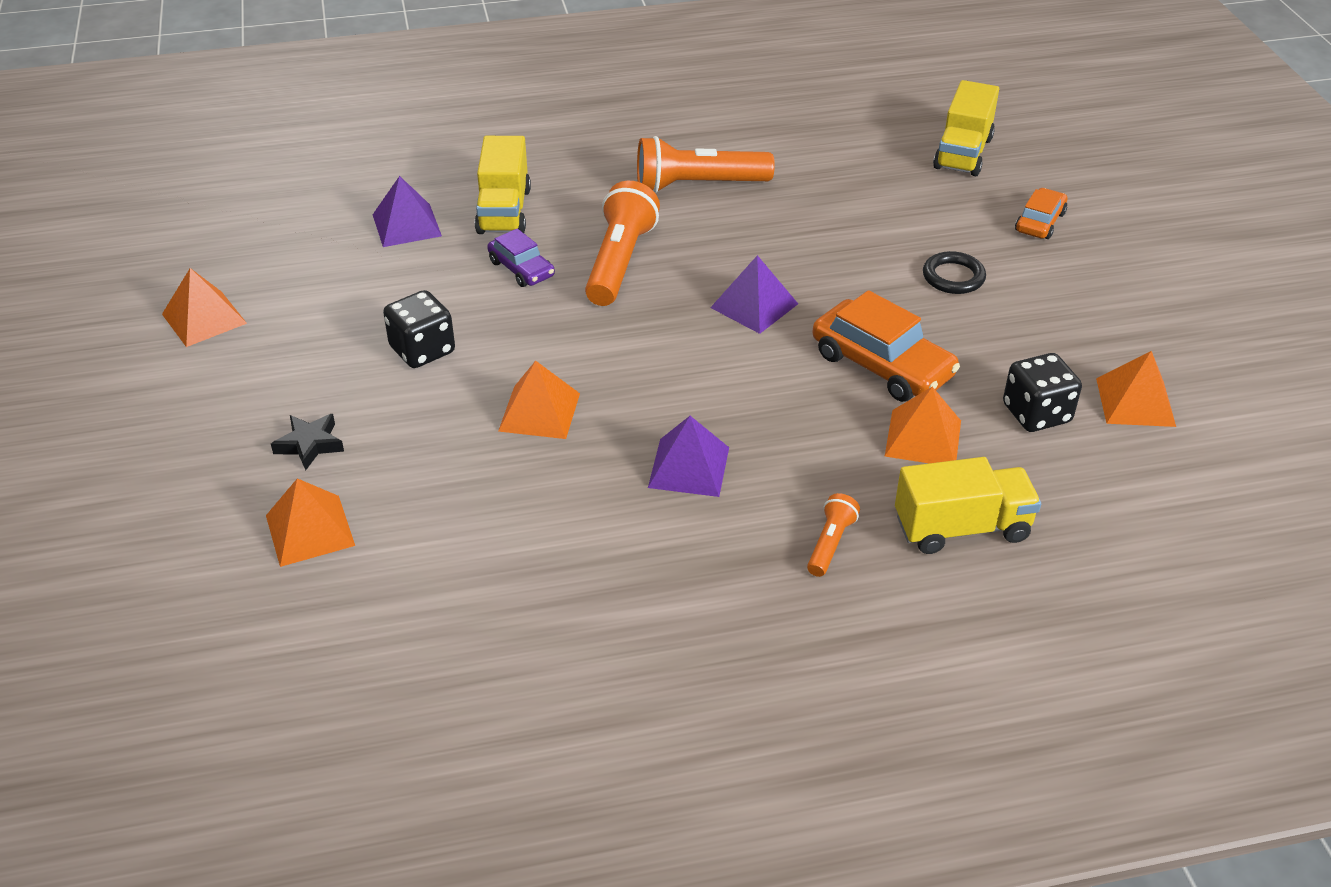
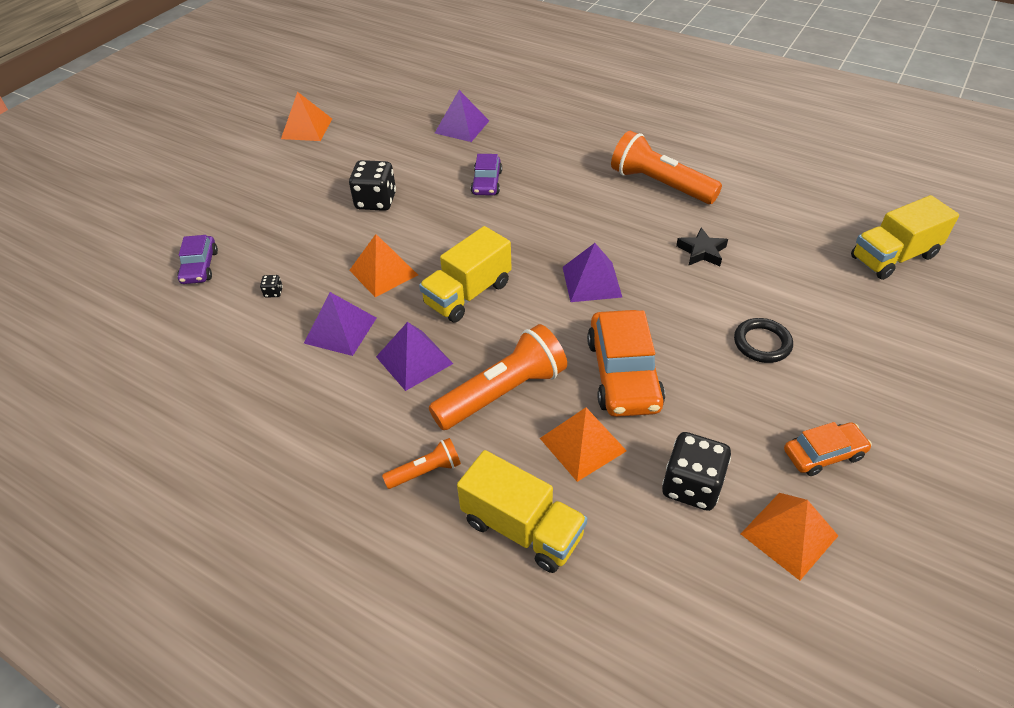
camera: 45 degrees right, 5 degrees up
(310, 445) = (260, 221): black star -> black star (702, 251)
(310, 530) = (200, 267): orange pyramid -> purple car
(445, 500) = (273, 292): none -> black dice
(504, 211) = (522, 144): yellow truck -> yellow truck (468, 294)
(576, 488) = (340, 330): none -> purple pyramid
(619, 262) = (546, 208): orange flashlight -> orange flashlight (502, 393)
(1040, 222) = (893, 342): orange car -> orange car (823, 454)

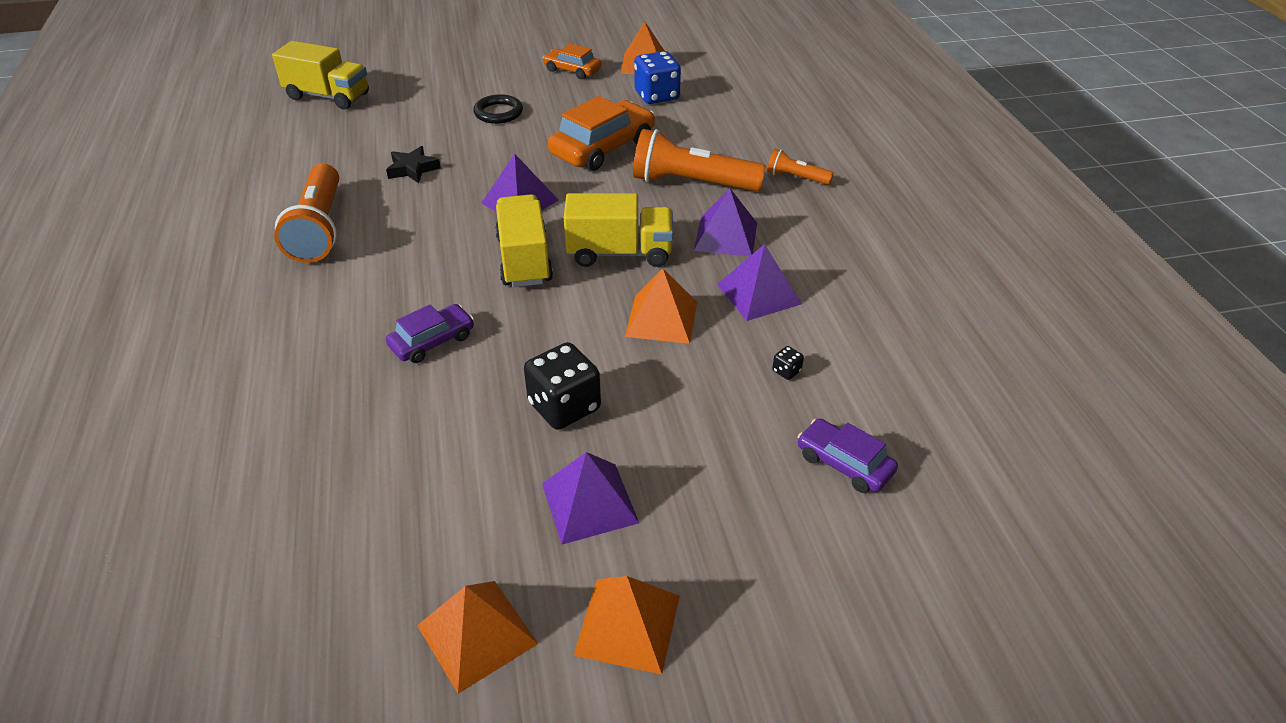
camera: 135 degrees left, 5 degrees down
(200, 267) = (844, 463): purple car -> purple car turned 90 degrees counterclockwise
(462, 127) = (316, 443): purple pyramid -> purple pyramid (589, 502)
(522, 528) = (770, 129): yellow truck -> yellow truck (524, 260)
(582, 444) = (684, 137): orange pyramid -> orange pyramid (628, 624)
(691, 486) = (657, 96): black dice -> blue dice

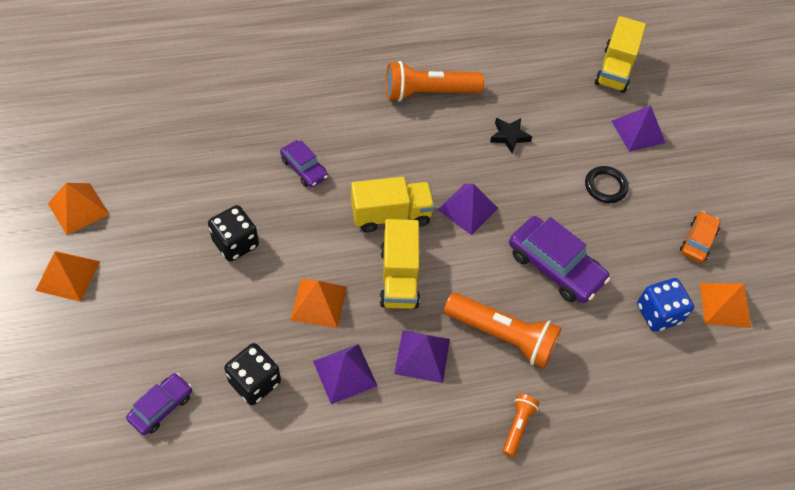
camera: 85 degrees right, 15 degrees up
(589, 502) = (154, 257): purple pyramid -> purple pyramid (638, 131)
(603, 148) = (555, 266): orange car -> purple car
(692, 183) = (502, 335): orange flashlight -> orange flashlight turned 105 degrees clockwise
(786, 371) = (254, 382): black dice -> black dice, size x2.43

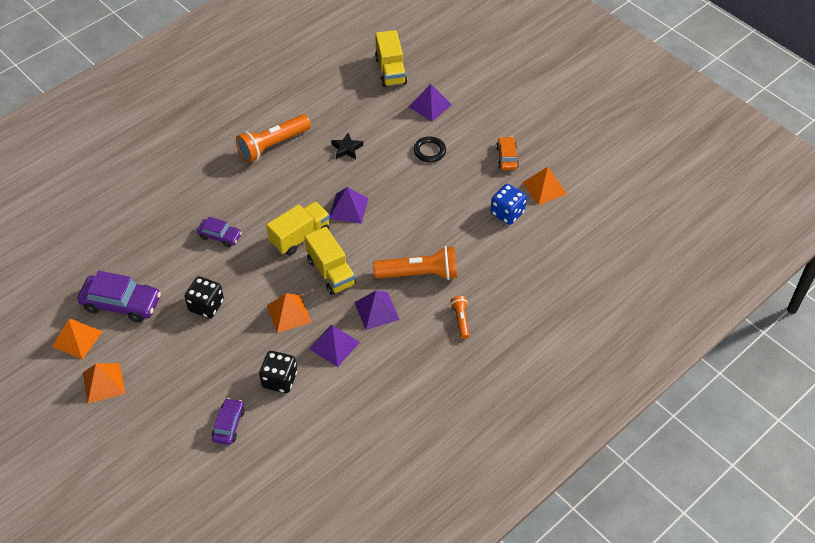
camera: 25 degrees left, 5 degrees down
(555, 266) = (427, 216): purple car -> purple car (121, 303)

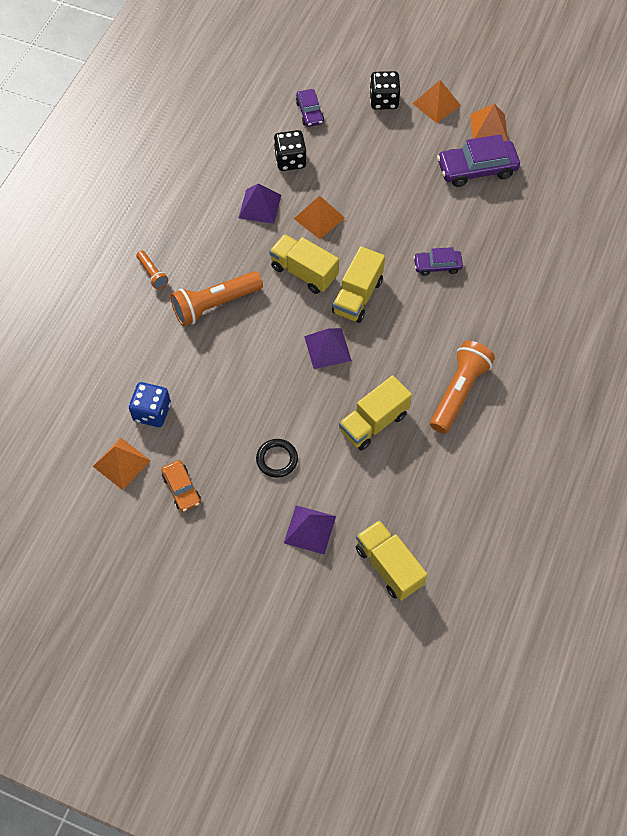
camera: 155 degrees right, 10 degrees up
(206, 306) = (399, 196): black dice -> black dice (384, 100)
(347, 149) = (373, 422): black star -> yellow truck
(376, 311) = (238, 252): purple pyramid -> none

